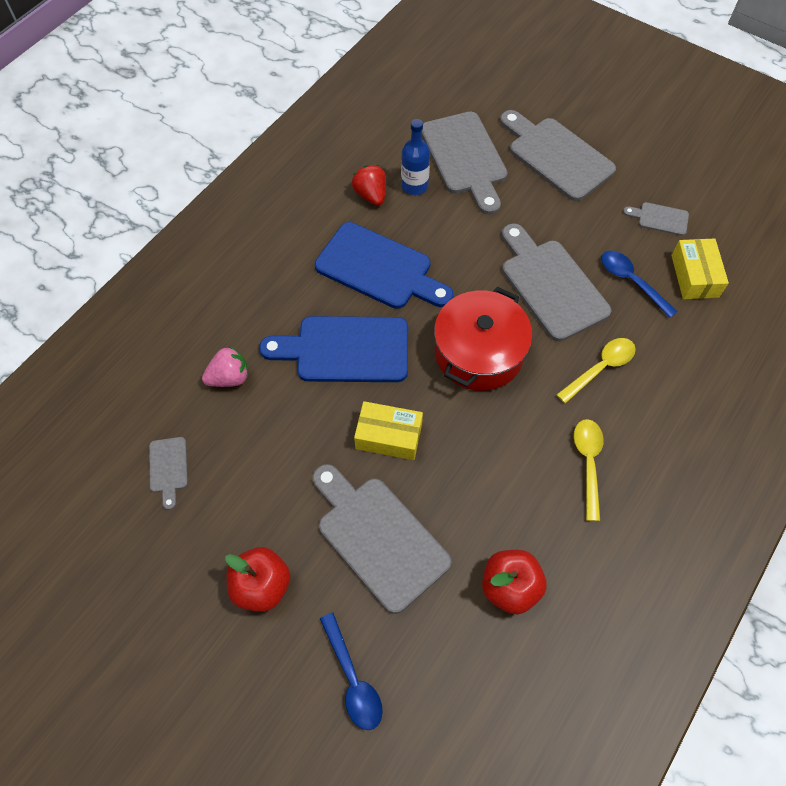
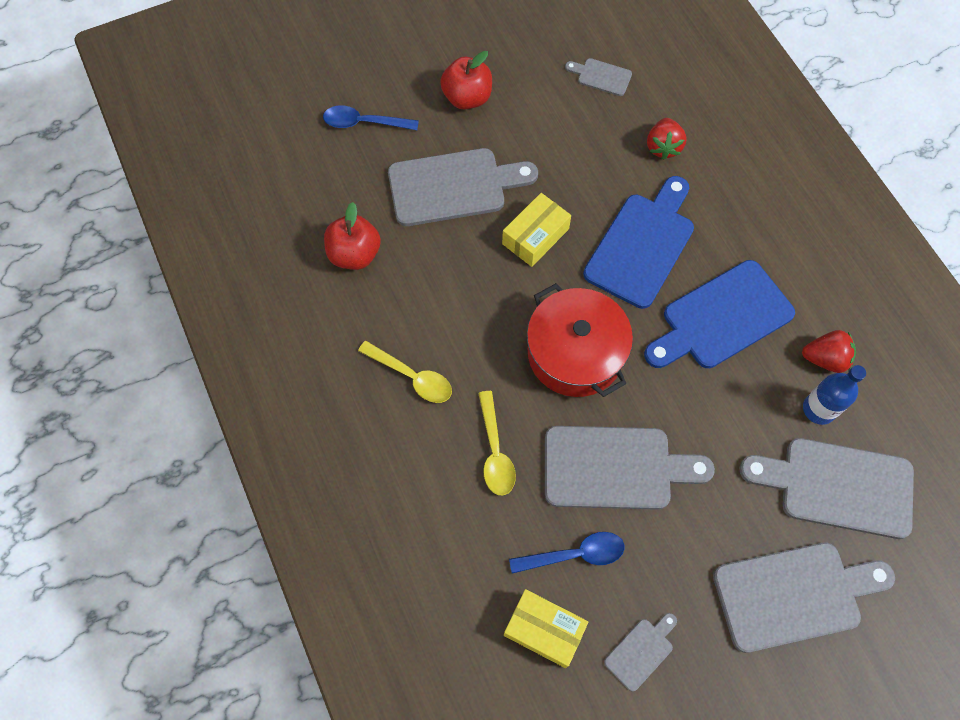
camera: 120 degrees right, 5 degrees up
(229, 378) = (663, 147): pink strawberry -> red strawberry

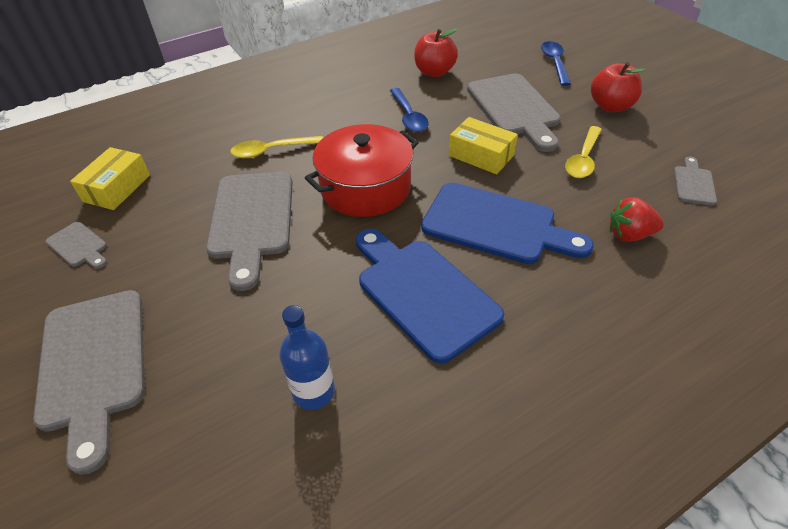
camera: 85 degrees right, 20 degrees down
(411, 376) = (335, 106): yellow spoon -> yellow spoon (583, 159)
(574, 554) = (175, 200): blue spoon -> blue spoon (408, 116)
(825, 359) = (384, 399): red strawberry -> none
(837, 486) = (211, 411): grey cutting board -> none

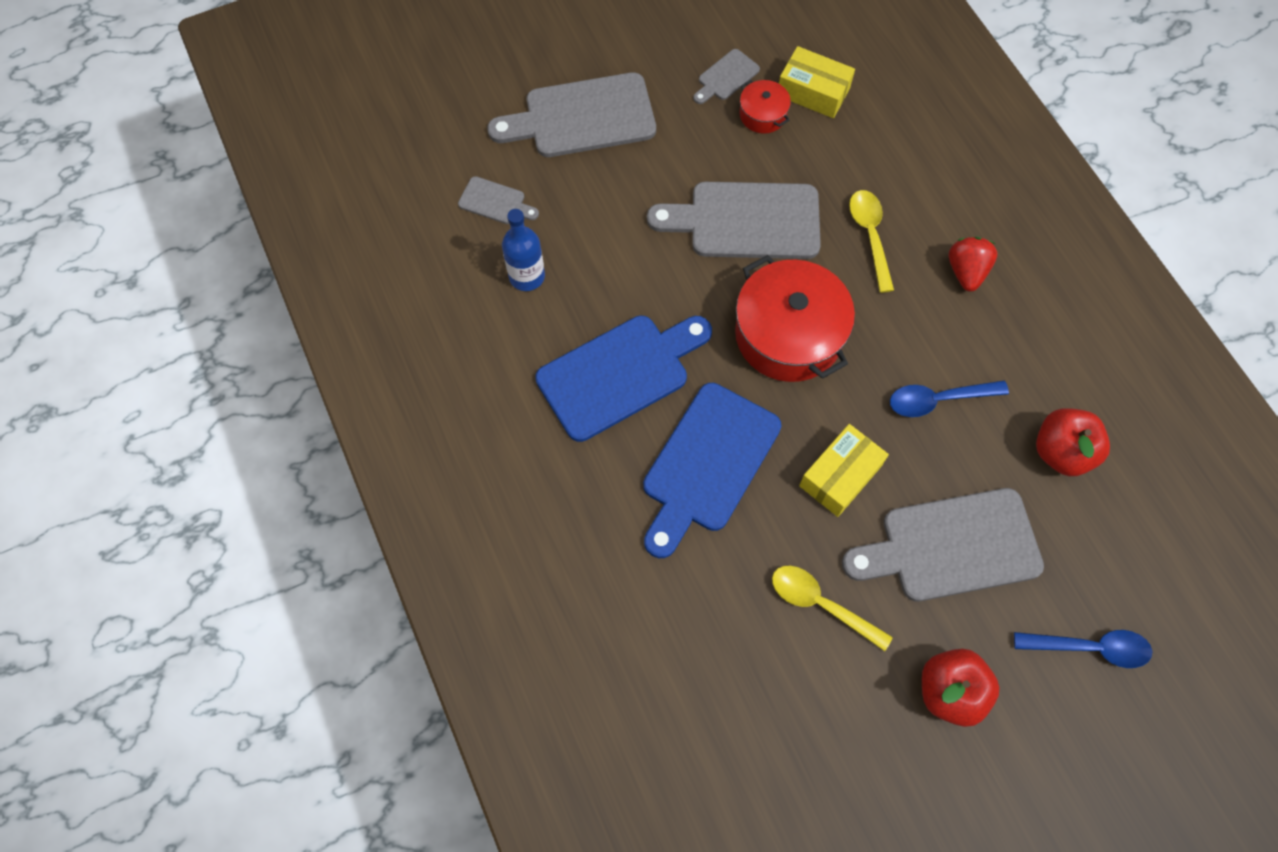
camera: 95 degrees right, 20 degrees up
(133, 217) = (762, 115): none -> red pot
(629, 235) = (672, 608): red strawberry -> red strawberry (966, 272)
(693, 183) = (755, 731): grey cutting board -> grey cutting board (495, 202)

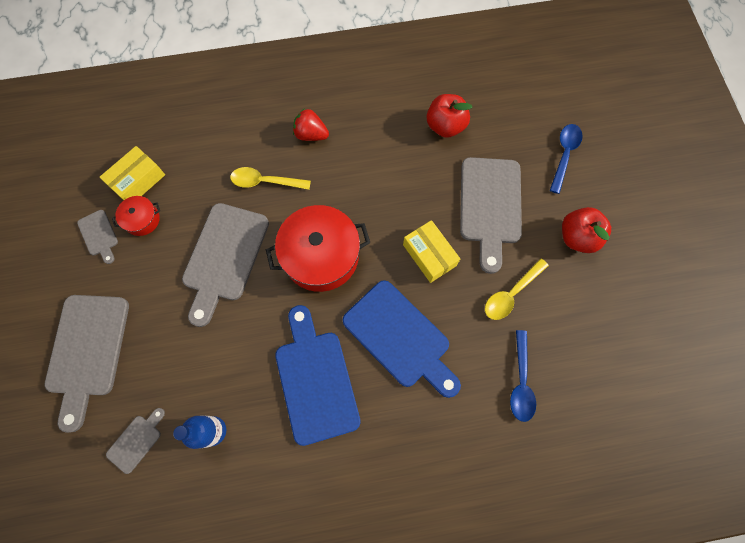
camera: 75 degrees left, 5 degrees up
(938, 400) = (393, 180): blue spoon -> blue spoon (520, 381)

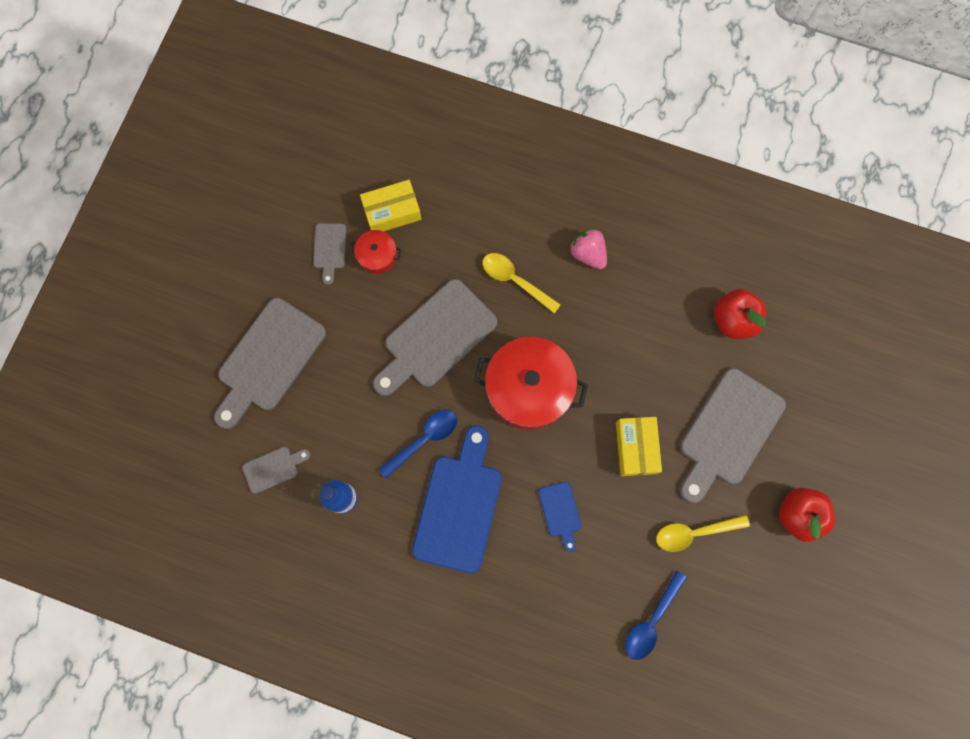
camera: 30 degrees right, 5 degrees up
(311, 134) = (588, 254): red strawberry -> pink strawberry
(400, 337) = (560, 512): blue cutting board -> blue cutting board, size x0.47
(564, 155) = (841, 421): blue spoon -> blue spoon (424, 440)

